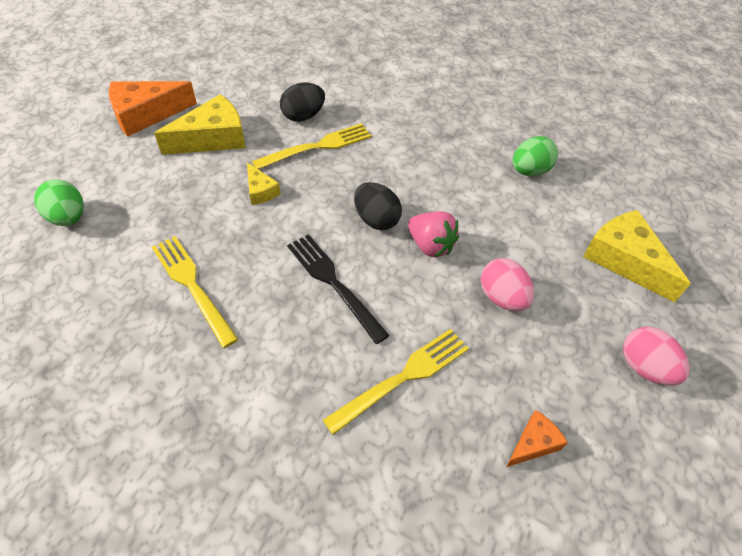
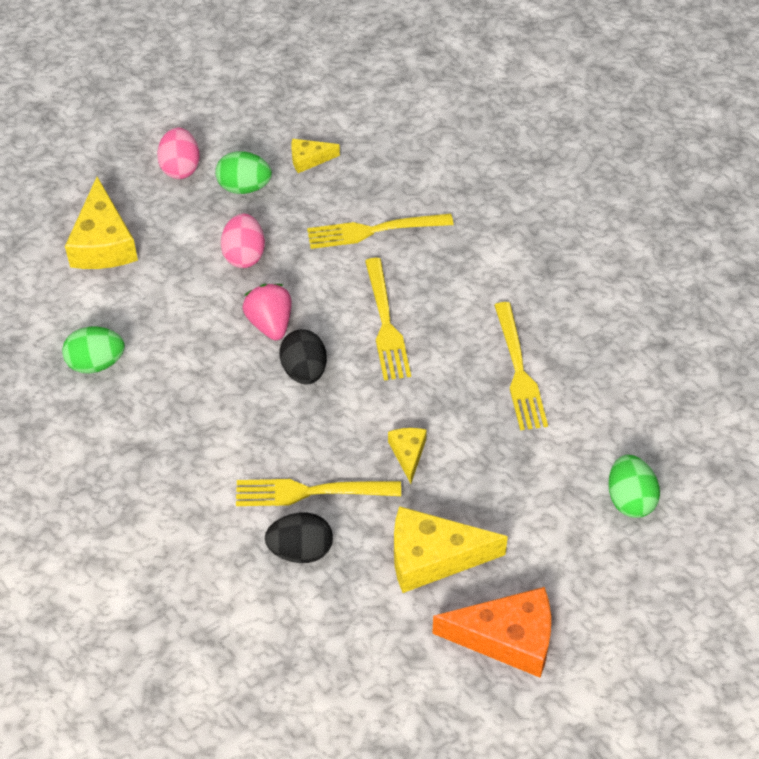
camera: 150 degrees left, 0 degrees up
(334, 283) = (386, 323): black fork -> yellow fork
(533, 443) = (309, 159): orange cheese -> yellow cheese
(566, 372) = (244, 187): none -> green egg

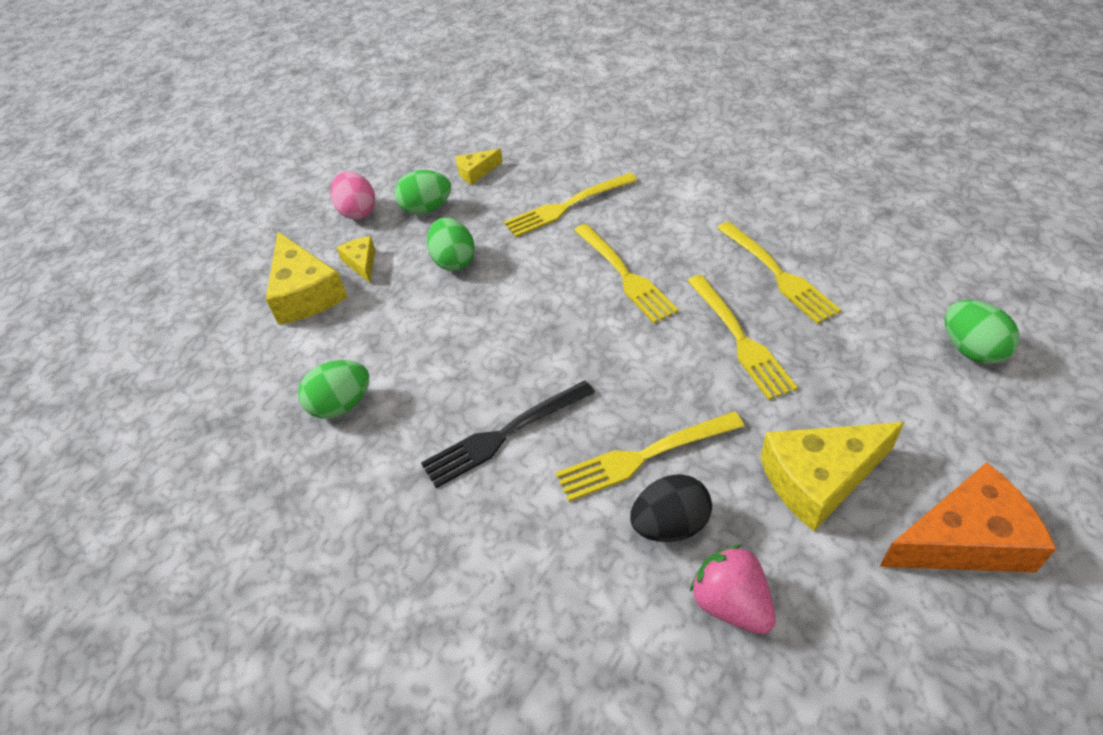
camera: 15 degrees left, 5 degrees down
(213, 435) = (504, 435): none -> black fork
(244, 255) = (454, 261): pink egg -> green egg
(270, 324) = (510, 310): pink strawberry -> pink strawberry (731, 603)
(304, 371) = (568, 341): black egg -> none
(408, 454) = (722, 382): yellow cheese -> yellow cheese (362, 263)
(446, 420) = (739, 338): none -> yellow fork

